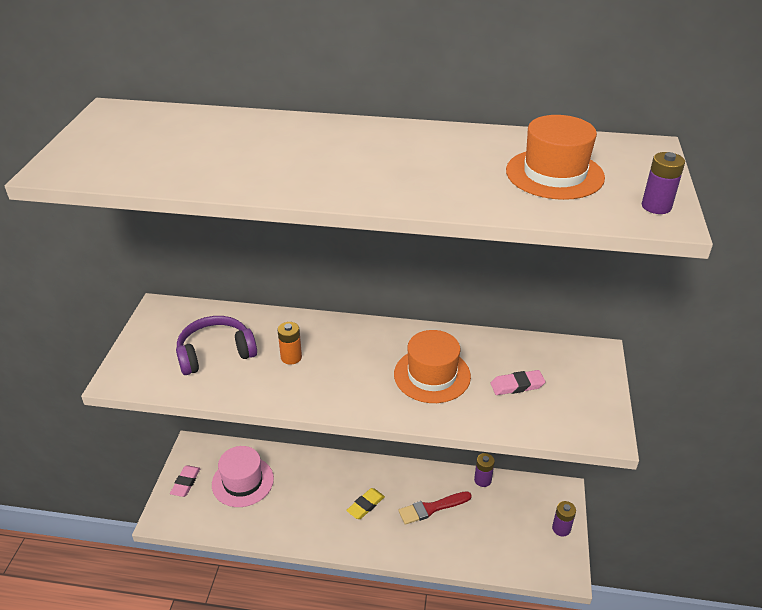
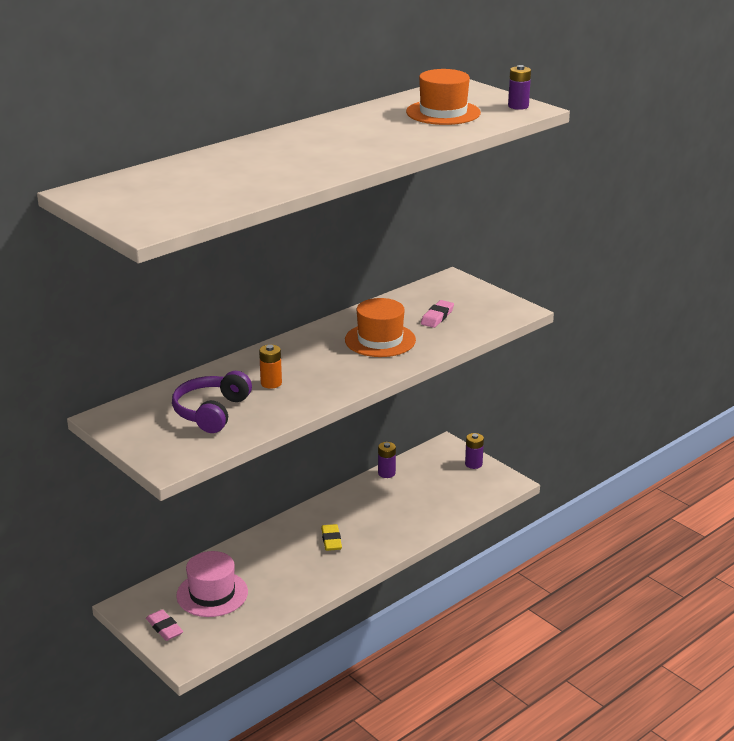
camera: 50 degrees left, 10 degrees down
(431, 508) = (378, 510): red brush -> none

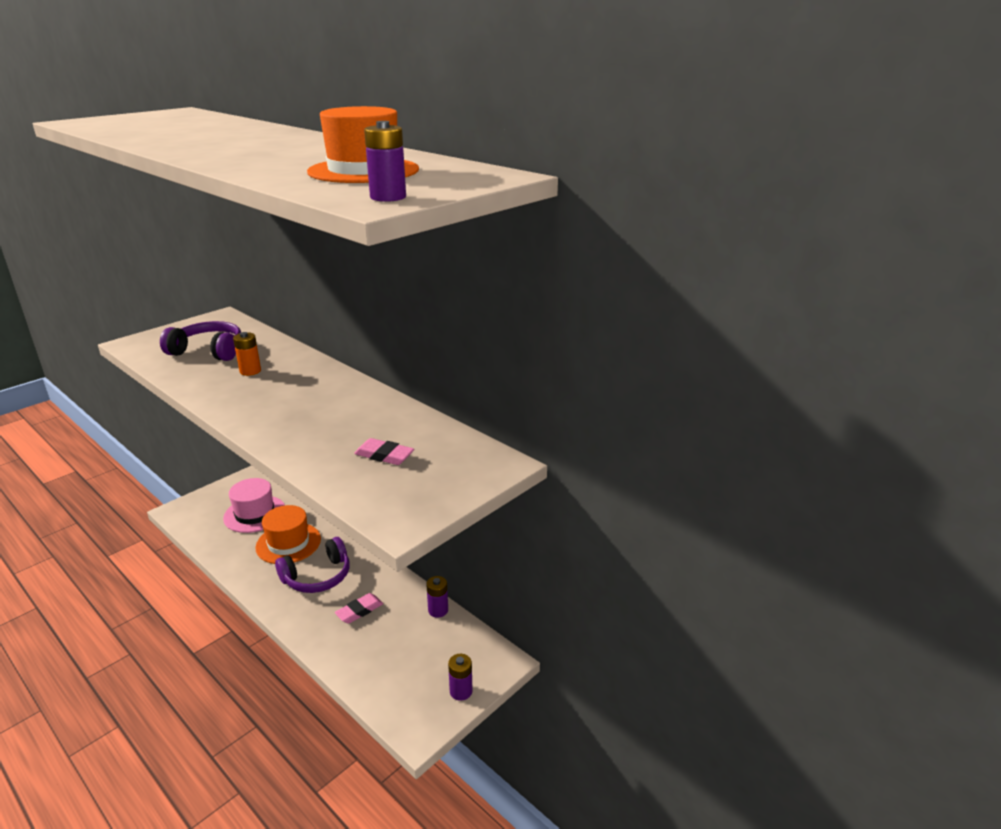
camera: 85 degrees right, 0 degrees up
(164, 628) = (218, 496): pink eraser -> pink eraser (359, 611)
(331, 540) = (317, 577): yellow eraser -> purple headphones
(380, 340) = (328, 421): orange hat -> orange hat (288, 543)

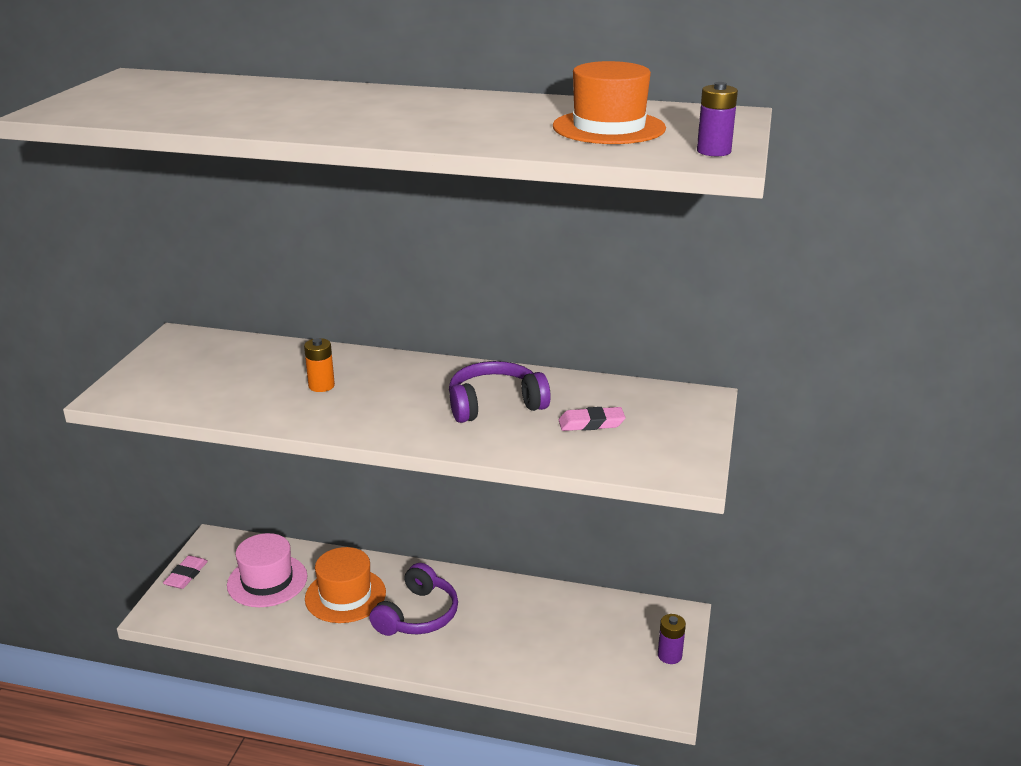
camera: 30 degrees left, 0 degrees up
(208, 351) = (232, 378): purple headphones -> purple headphones (495, 404)
(359, 611) = (499, 628): pink eraser -> pink eraser (186, 575)
(438, 610) = (576, 597): purple battery -> none

